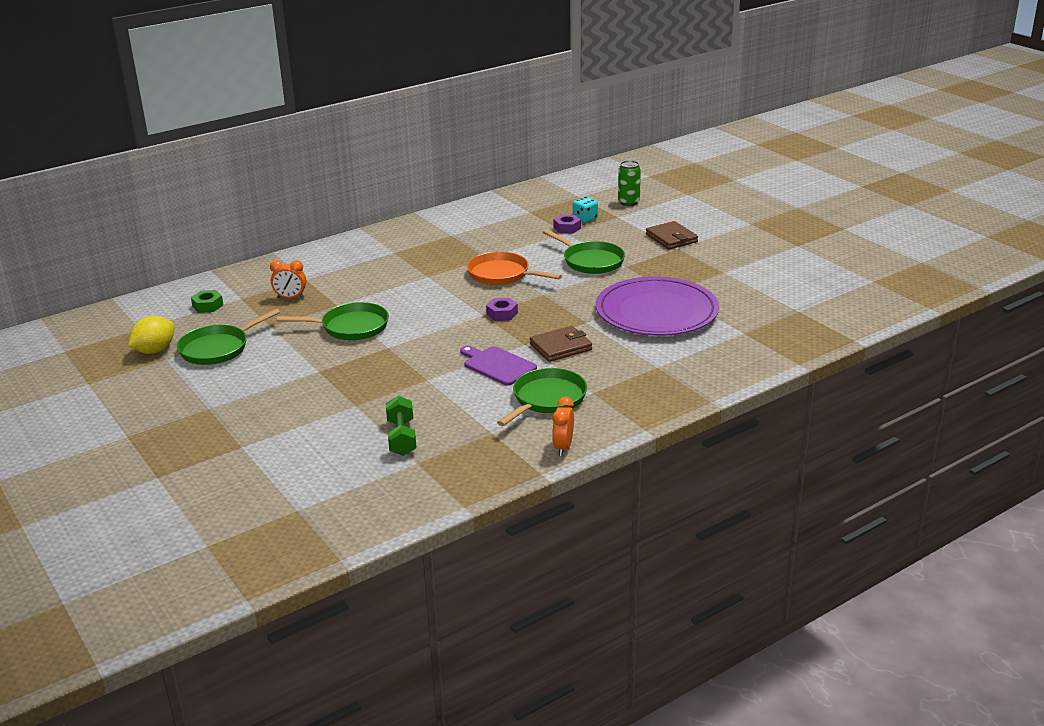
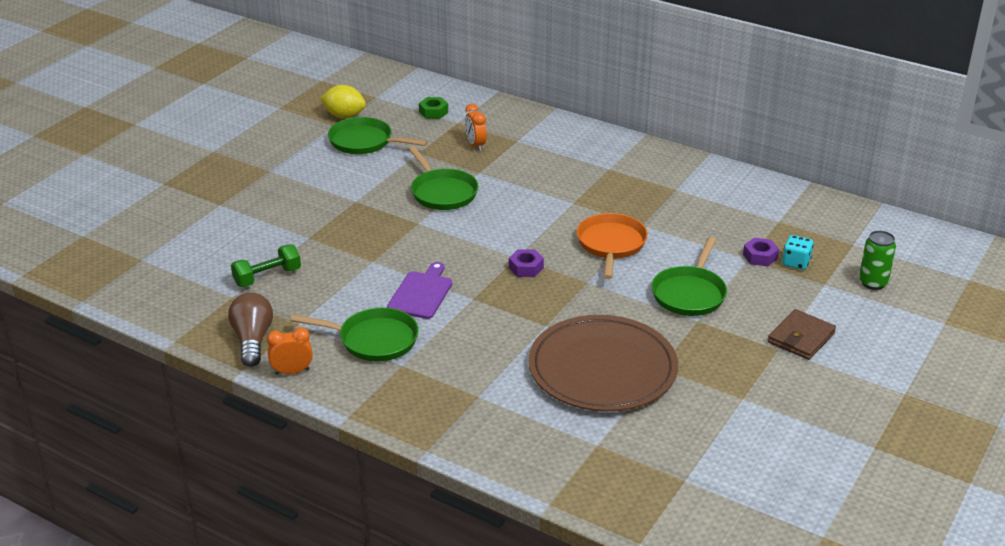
camera: 65 degrees right, 5 degrees up
(498, 461) = (252, 340): none -> brown light bulb
(561, 347) = (481, 322): brown wallet -> none
(656, 312) = (602, 368): purple plate -> brown plate

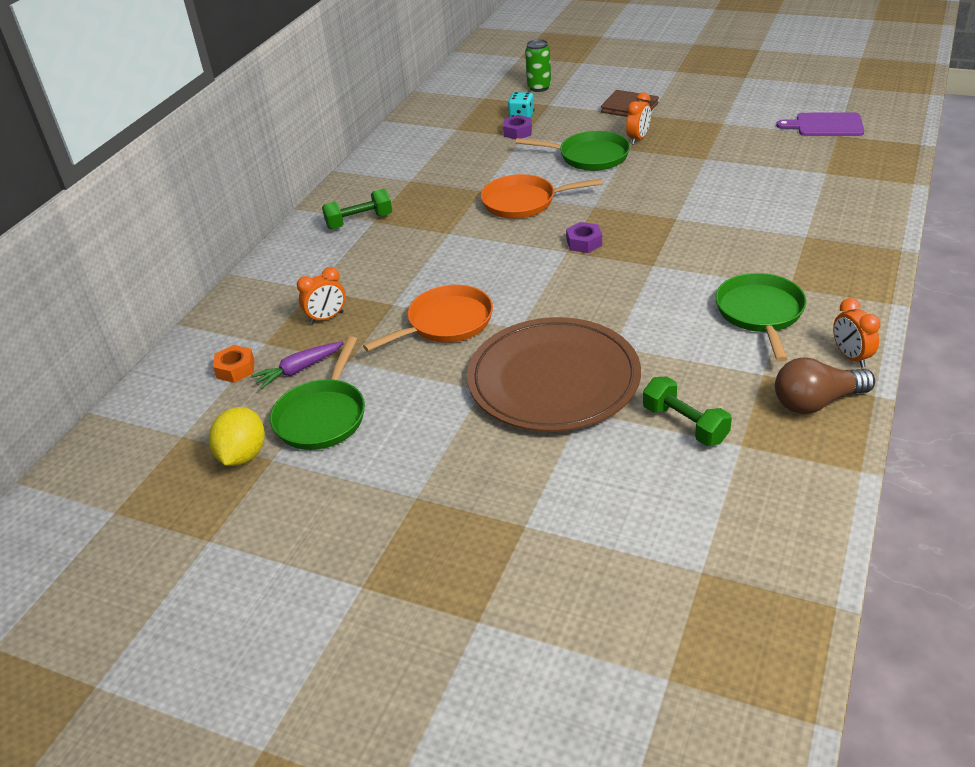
camera: 95 degrees left, 5 degrees up
(419, 134) = (299, 370): none -> purple carrot
(421, 293) = (661, 299): purple cutting board -> purple cutting board (826, 125)
(433, 112) = (235, 369): green nut -> orange nut
(442, 192) = (446, 323): green pan -> orange pan
(602, 368) = (723, 182): brown plate -> brown plate (553, 379)
(611, 162) = (359, 221): none -> green dumbbell
(720, 331) = (638, 139): none -> orange clock

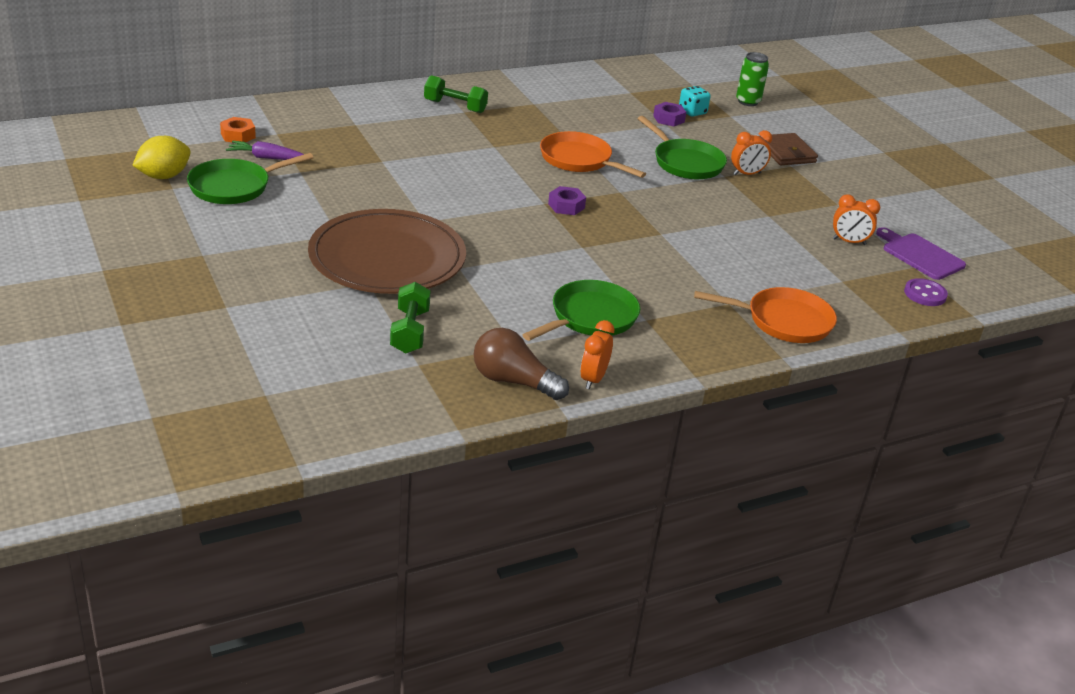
camera: 35 degrees right, 5 degrees down
(327, 318) = (332, 143): orange clock -> orange clock (849, 242)
(446, 323) = (390, 190): orange pan -> orange pan (783, 321)
(876, 149) = (925, 294): none -> purple button

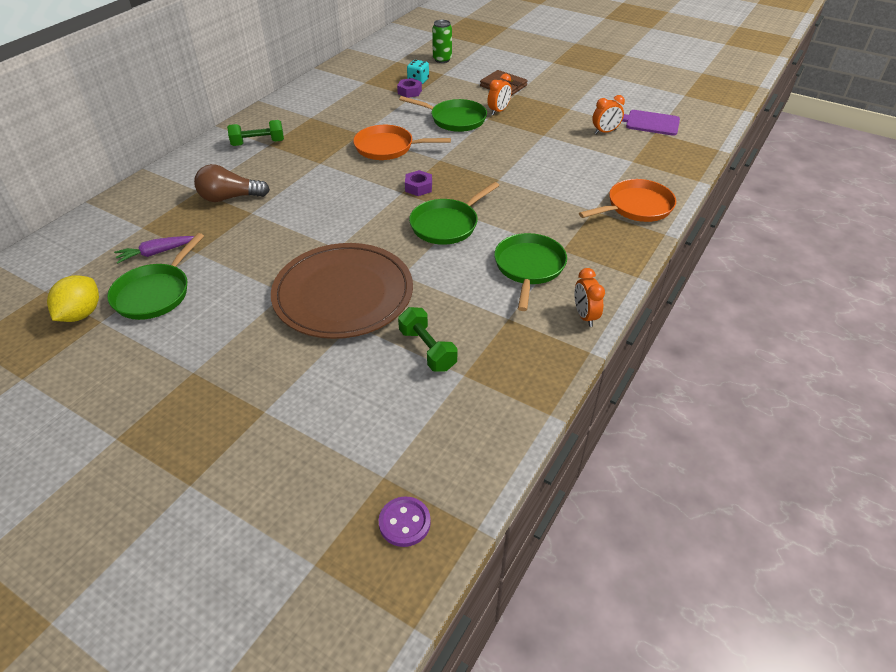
camera: 30 degrees left, 10 degrees up
(238, 135) = (110, 244): orange nut -> none
(513, 381) = (540, 349): brown light bulb -> brown light bulb (230, 198)
(554, 248) = (447, 224): none -> green pan
(925, 294) = (681, 148): purple button -> purple button (404, 522)

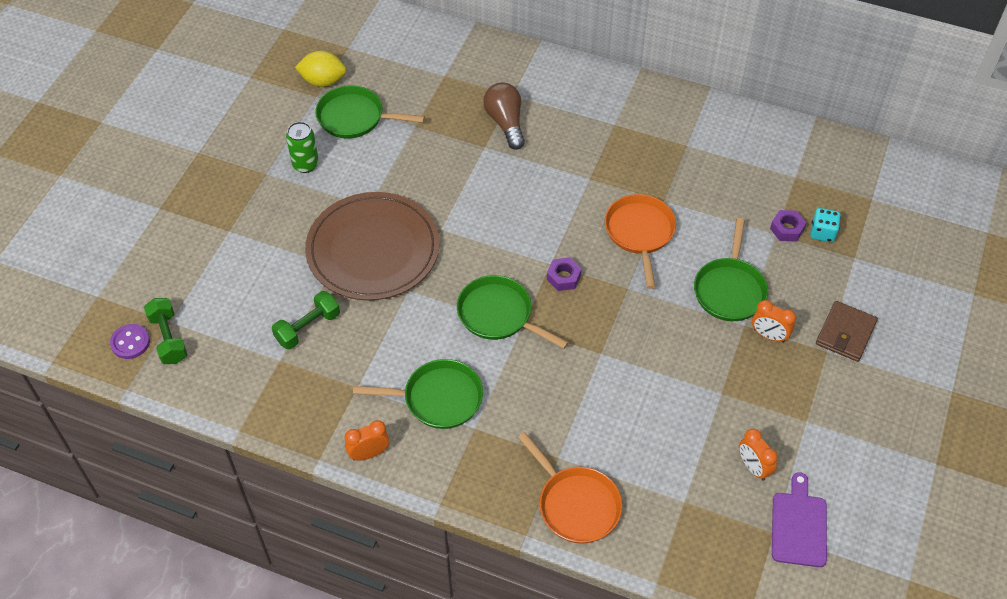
camera: 80 degrees right, 10 degrees up
(156, 253) = (409, 98): purple carrot -> none
(258, 143) = (614, 114): green dumbbell -> green dumbbell (168, 338)
(442, 59) = (899, 249): green can -> green can (305, 164)

